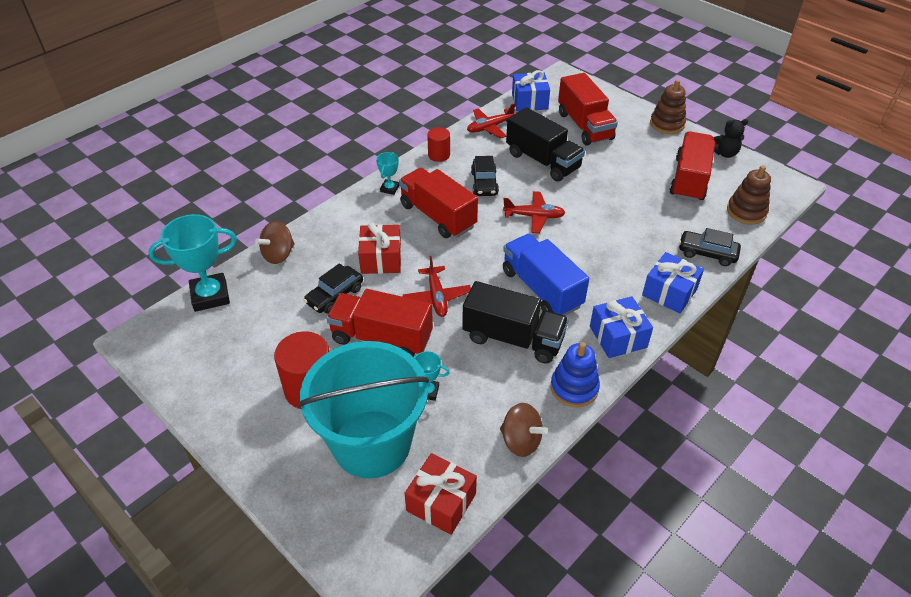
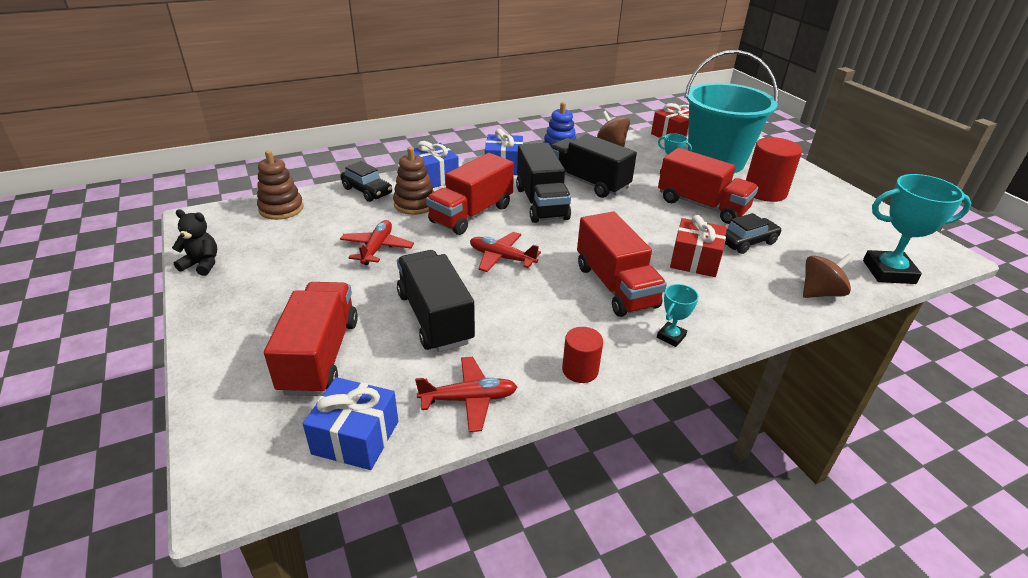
camera: 160 degrees left, 10 degrees down
(437, 297) = (643, 219): red plane -> red plane (377, 248)
(484, 183) = (536, 309): black car -> none
(541, 288) = (541, 203): blue truck -> black truck
(667, 124) = (204, 323): brown stacking toy -> brown stacking toy (415, 204)
(689, 179) = (288, 249): red truck -> red truck (471, 214)

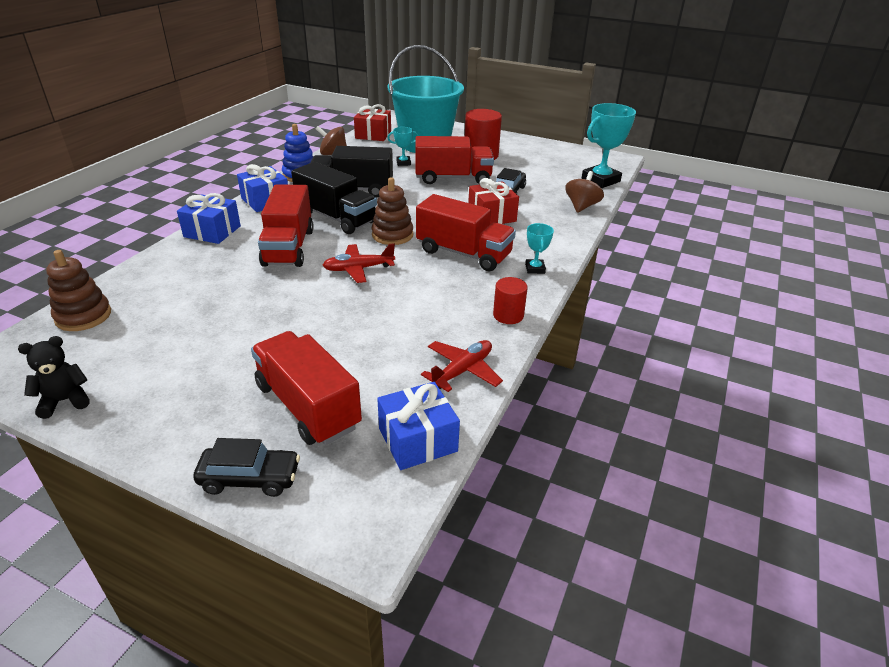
camera: 40 degrees left, 0 degrees up
(367, 191) = (159, 266): black car -> black car (250, 478)
(377, 248) = (239, 307): red plane -> none
(415, 204) = (225, 259): brown stacking toy -> brown stacking toy (392, 235)
(435, 318) = (364, 333): black truck -> none

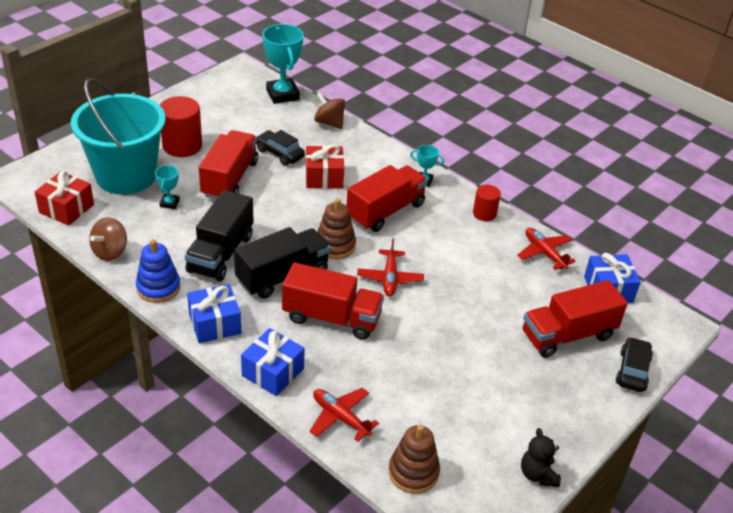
camera: 75 degrees left, 5 degrees up
(158, 269) = (340, 417): none -> red plane

